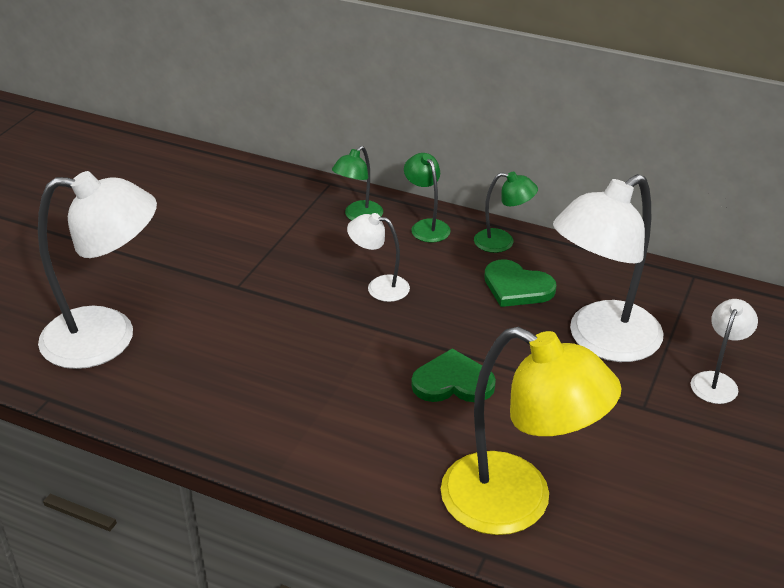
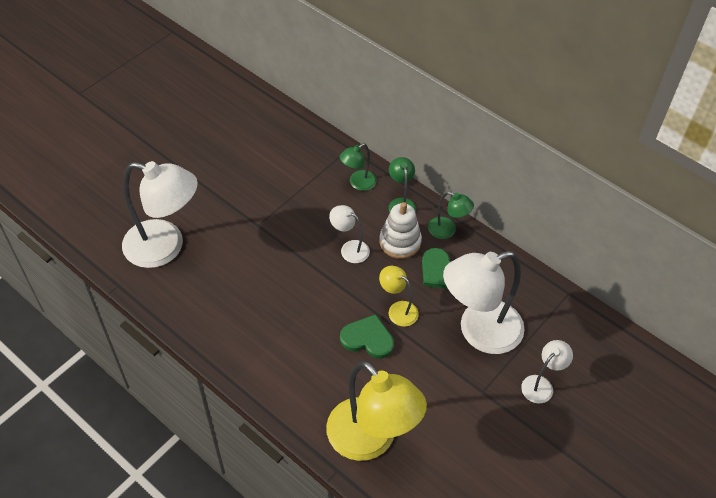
camera: 15 degrees right, 15 degrees up
(445, 266) = (400, 242): none -> white stacking toy
(479, 340) = (398, 310): none -> yellow lamp

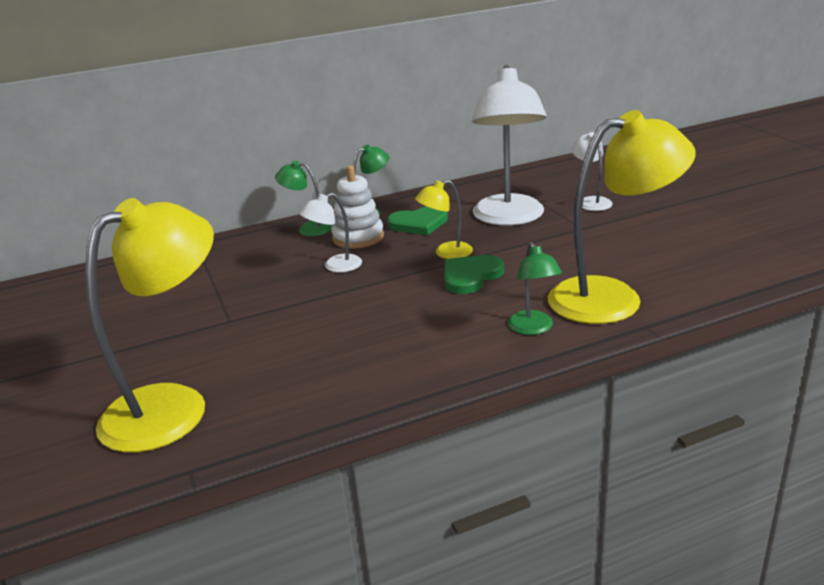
camera: 60 degrees left, 25 degrees down
(165, 247) = (173, 406): white lamp -> yellow lamp
(358, 183) = (251, 247): green lamp -> green lamp (533, 328)

